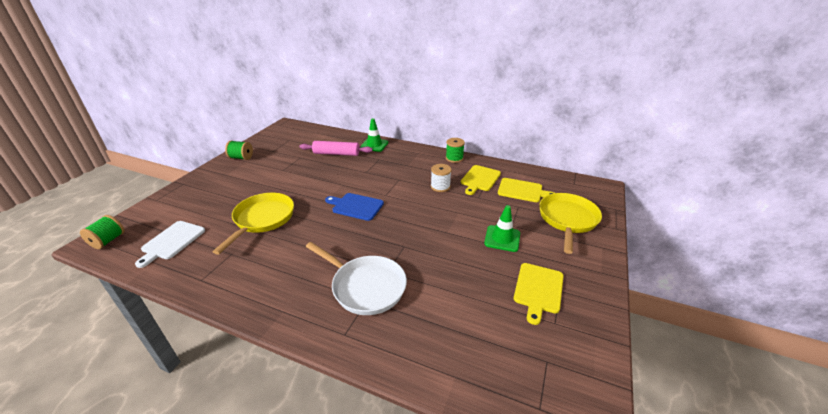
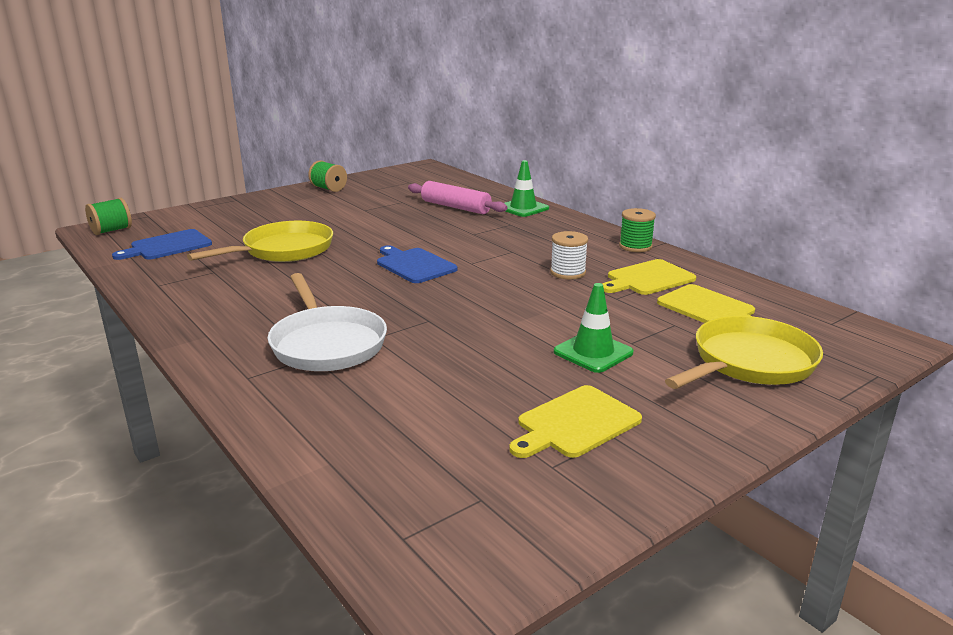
camera: 30 degrees right, 10 degrees down
(172, 241) = (167, 246): white cutting board -> blue cutting board

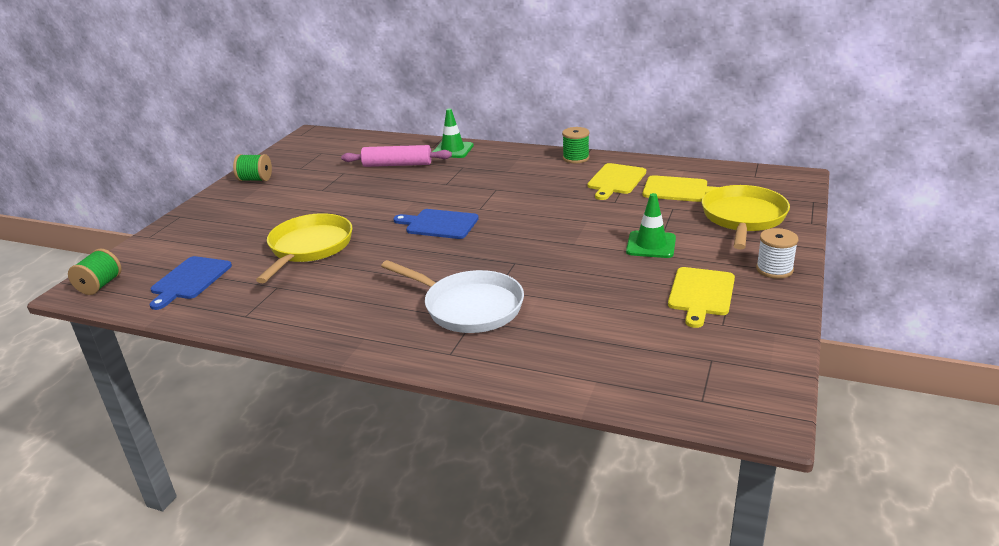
camera: 30 degrees left, 5 degrees up
(568, 272) = (558, 193): white spool -> white spool (774, 269)

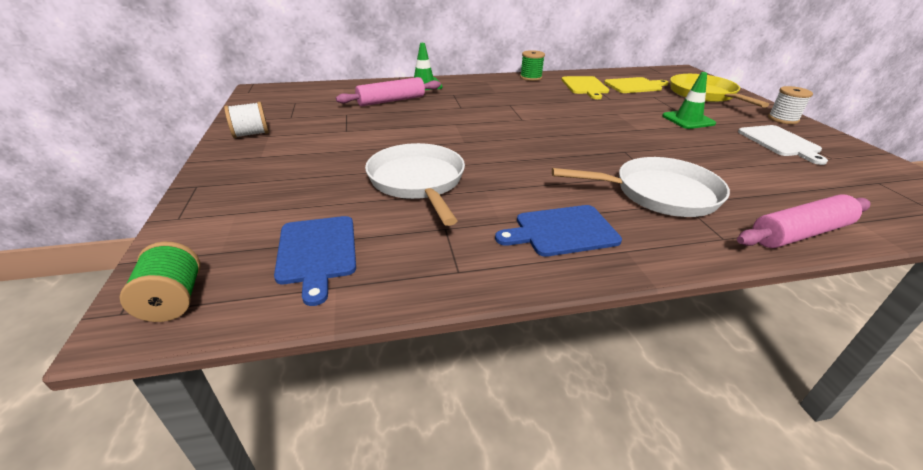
camera: 35 degrees left, 5 degrees up
(255, 179) = (251, 134): green spool -> white spool
(309, 248) = (418, 182): yellow pan -> white pan
(439, 224) = (510, 136): blue cutting board -> blue cutting board (562, 231)
(519, 370) = (799, 233): none -> pink rolling pin
(701, 294) = (780, 142): yellow cutting board -> white cutting board

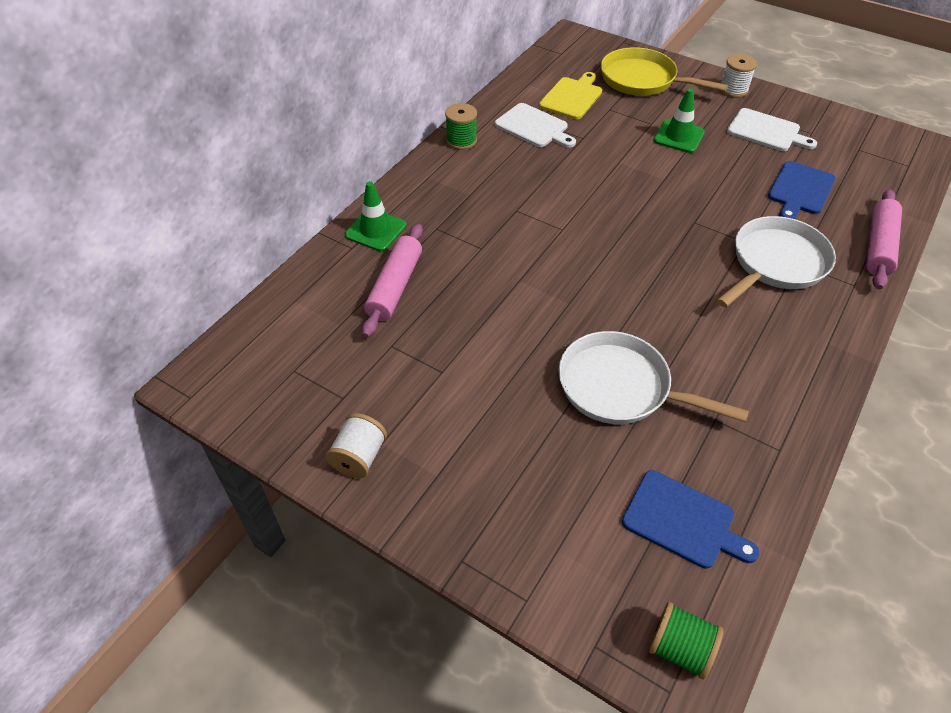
camera: 45 degrees left, 15 degrees up
(562, 231) = (777, 356): blue cutting board -> blue cutting board (800, 190)
(585, 86) = (534, 127): yellow cutting board -> white cutting board

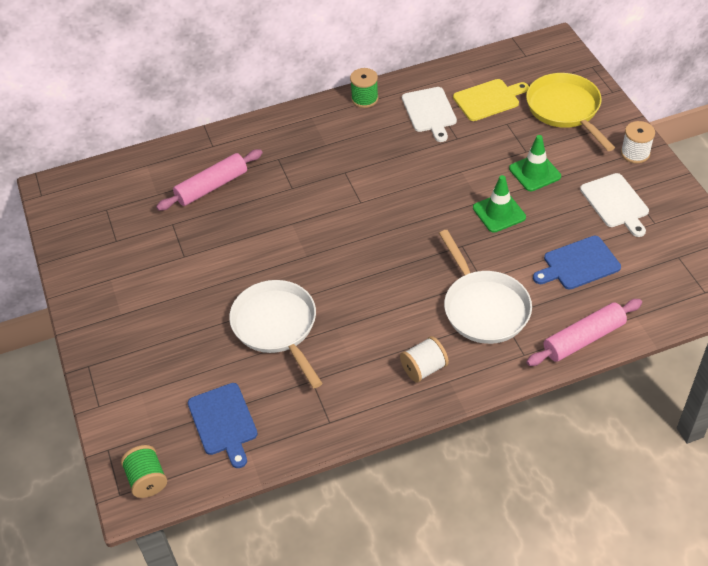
camera: 40 degrees right, 0 degrees up
(359, 457) = (92, 280): white spool -> white spool (424, 368)
(376, 230) = (239, 141): green traffic cone -> green traffic cone (499, 213)
(775, 263) = (483, 307): white pan -> white pan turned 75 degrees clockwise

